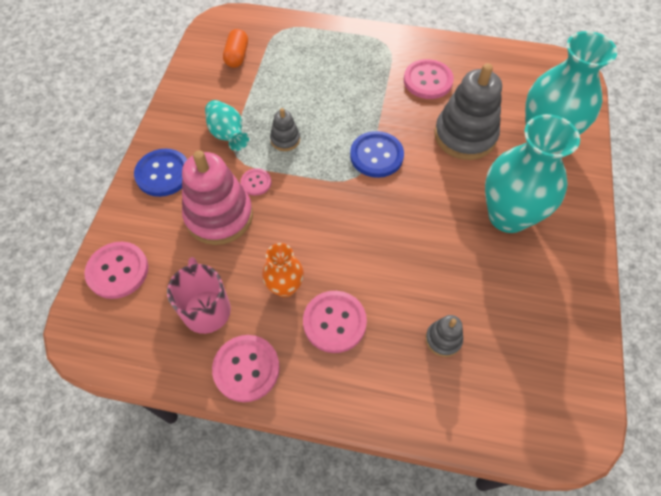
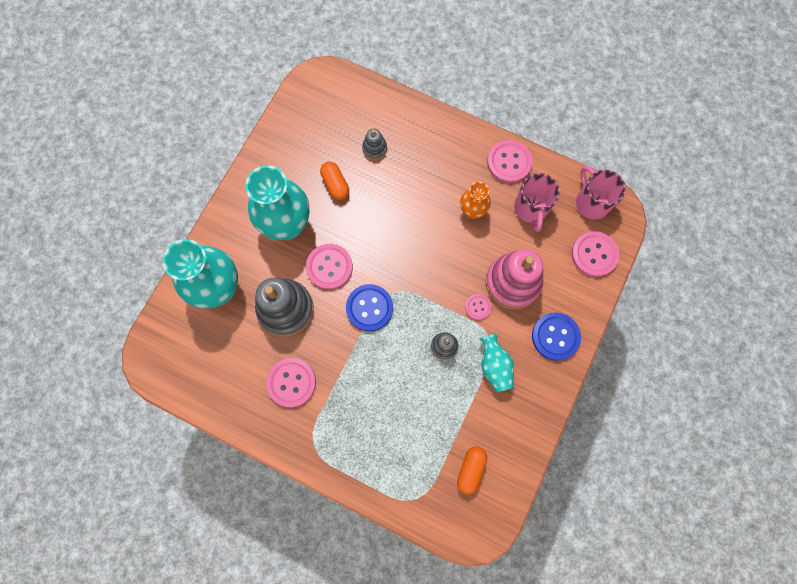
camera: 165 degrees left, 15 degrees up
(121, 339) = (591, 202): none -> pink mug
(334, 322) = (443, 178): pink button -> pink button (329, 267)
(474, 277) = (335, 184): none -> orange capsule

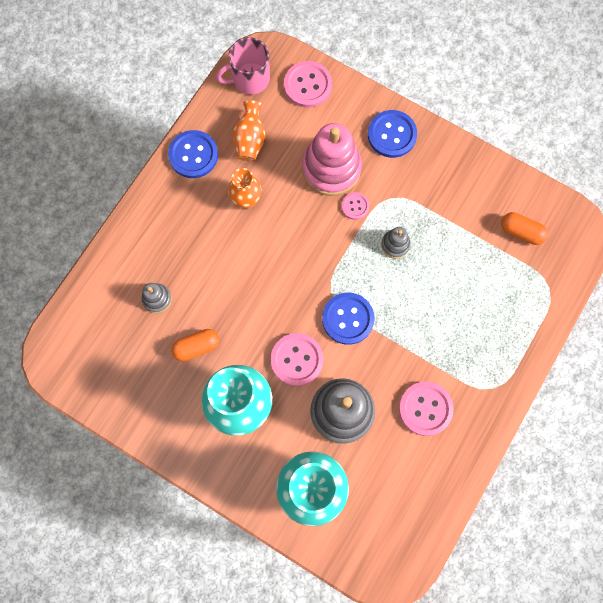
camera: 85 degrees left, 0 degrees up
(494, 365) = (418, 197): turquoise vase -> none
(509, 162) = (193, 155): pink button -> blue button
(531, 208) = (250, 140): pink mug -> orange vase

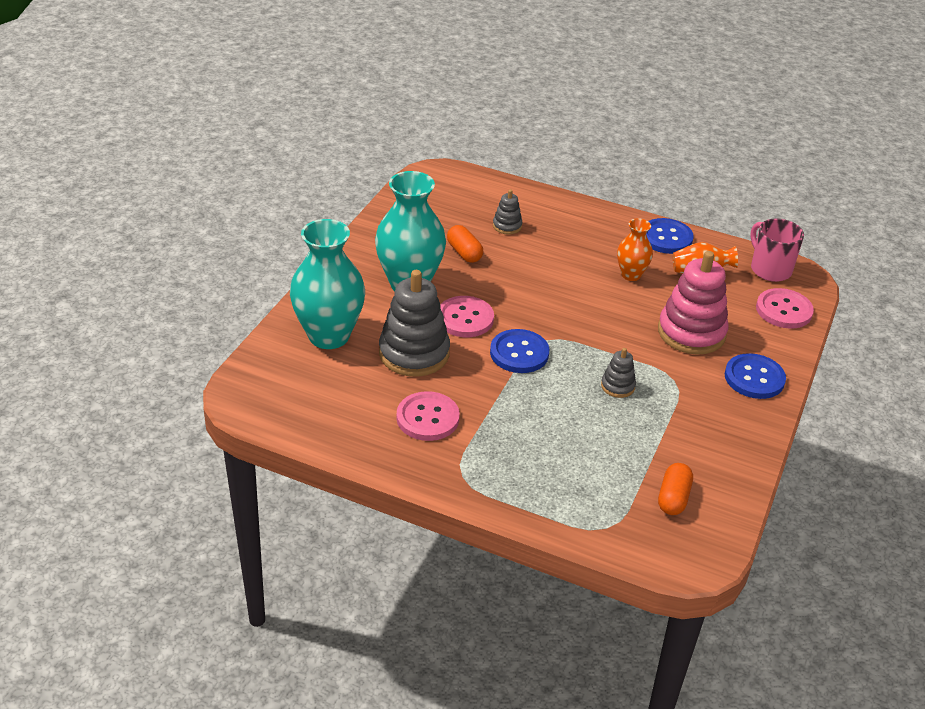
camera: 80 degrees right, 35 degrees down
(355, 206) = (653, 353): pink button -> none

